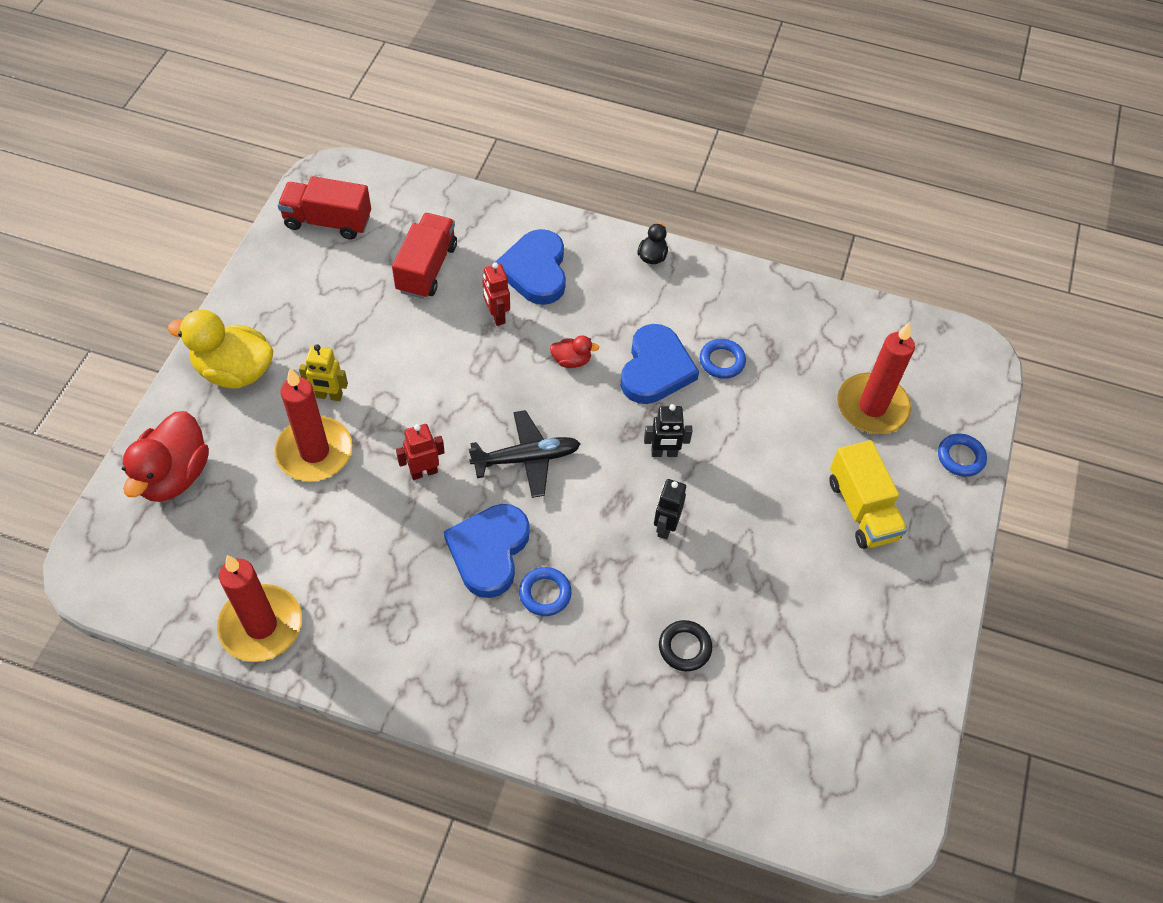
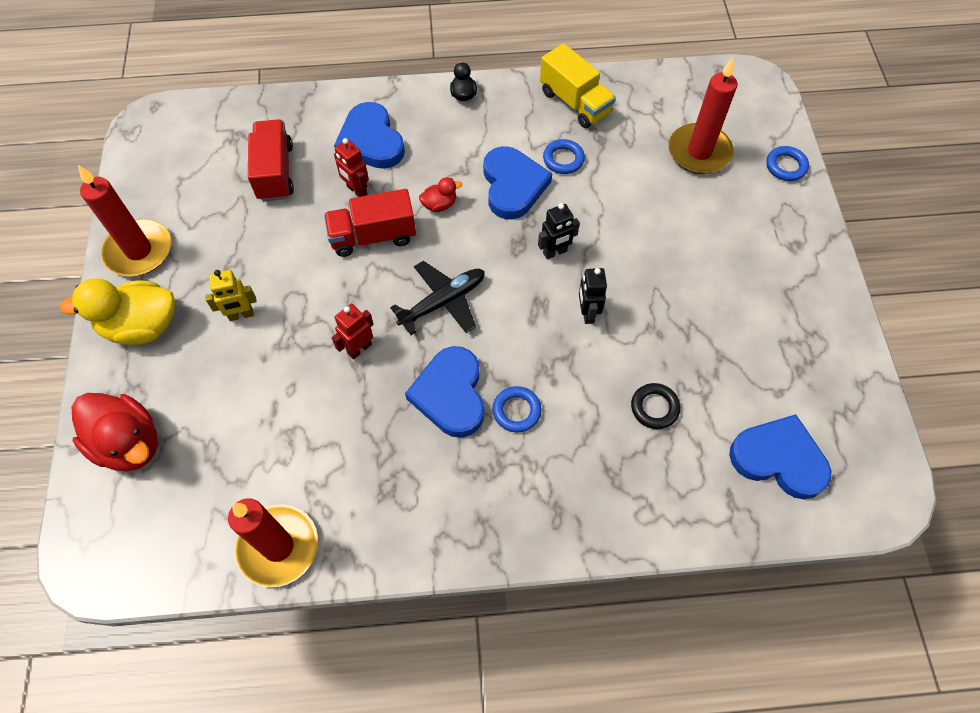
camera: 20 degrees left, 5 degrees up
(174, 475) = (129, 443): red duck -> red duck turned 45 degrees counterclockwise
(314, 452) = (252, 370): red candle -> red candle (139, 251)
(328, 221) = (166, 163): red truck -> red truck (373, 236)
(786, 751) = (779, 459): none -> blue heart
(862, 509) = (734, 236): yellow truck -> yellow truck (575, 102)

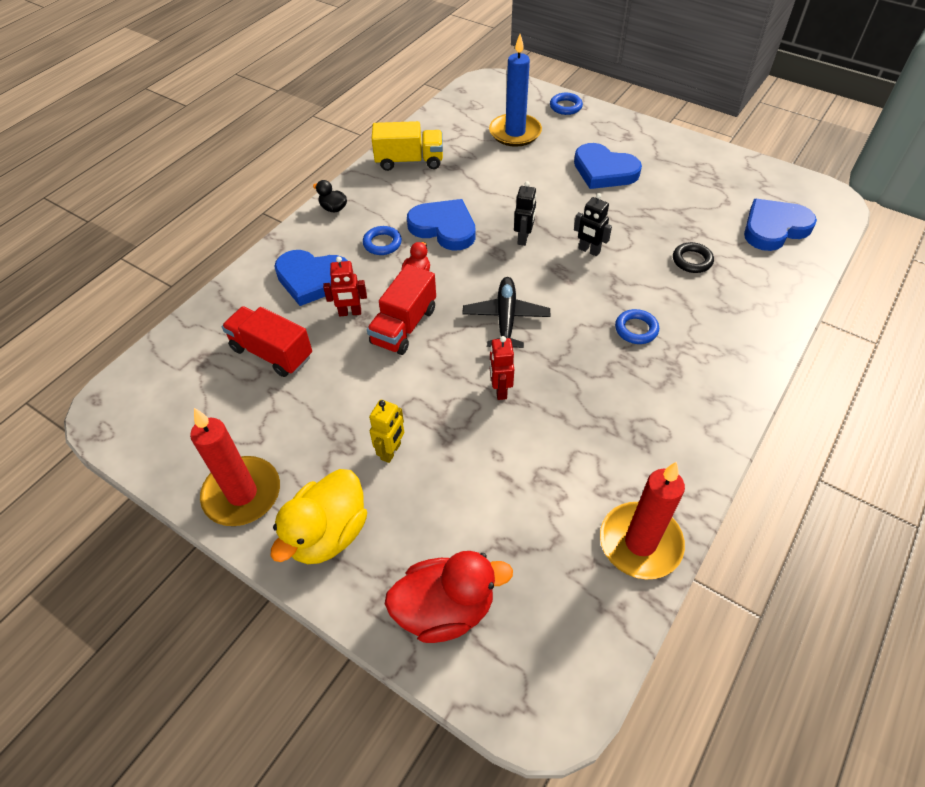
camera: 50 degrees left, 10 degrees down
(450, 394) = (590, 358): blue heart -> blue heart (604, 171)
(563, 159) = (450, 192): blue ring -> blue ring (382, 243)
(699, 152) = (515, 133): red candle -> blue candle

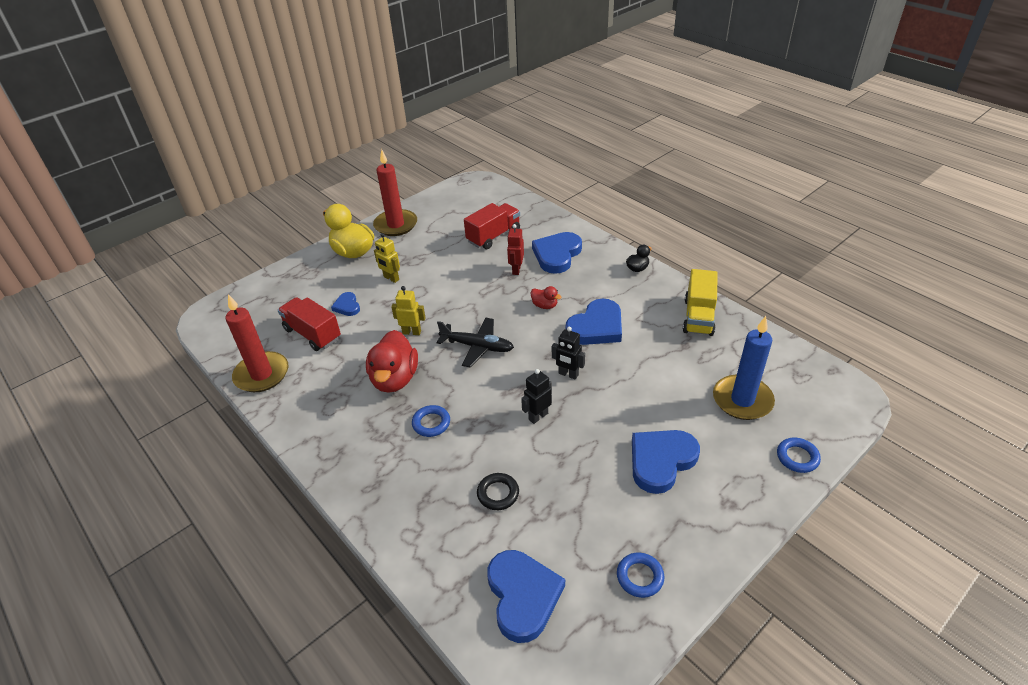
camera: 105 degrees right, 10 degrees down
(382, 243) = (586, 291): blue ring -> blue ring (640, 577)
(404, 326) = (492, 293): red truck -> red truck (312, 334)
(445, 609) = (283, 288): red duck -> red duck (394, 379)
(467, 488) = (347, 306): none -> blue heart
(500, 390) = (412, 332): red robot -> yellow robot

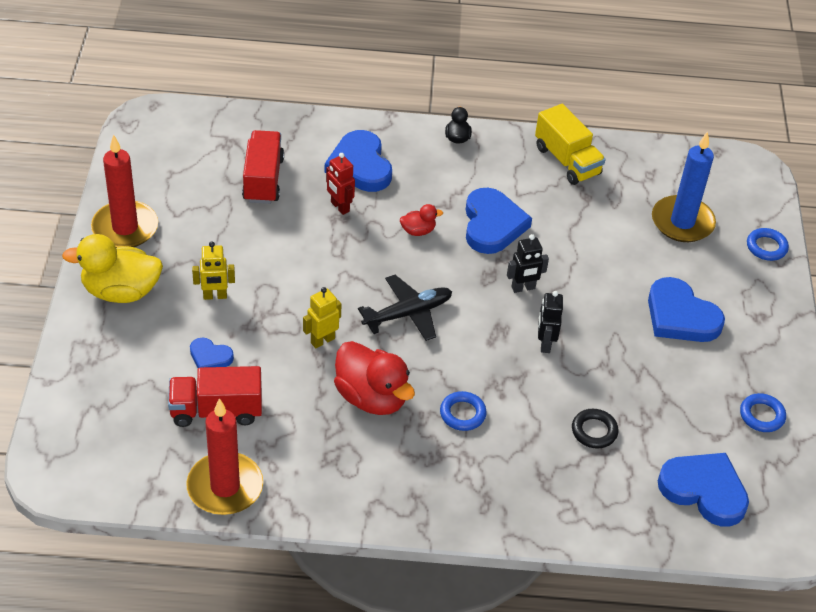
camera: 50 degrees left, 5 degrees up
(661, 461) = (680, 316): blue heart -> blue heart turned 45 degrees counterclockwise

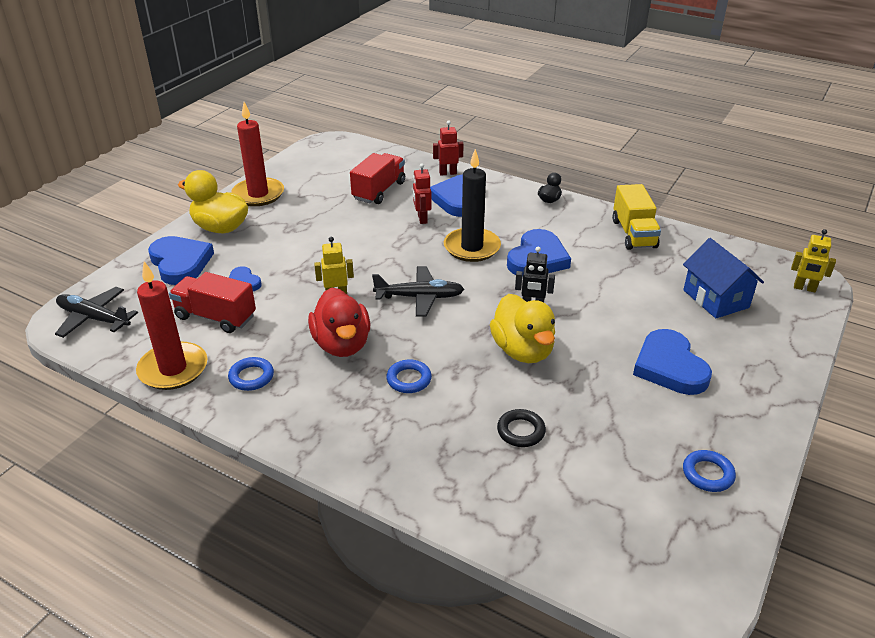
camera: 30 degrees right, 10 degrees down
(84, 459) = (94, 318): none -> black plane
(215, 296) = (282, 247): yellow robot -> yellow robot (804, 288)
(322, 129) = (448, 173): none -> red robot
(418, 231) = (472, 247): red duck -> black candle
(545, 344) = (522, 350): black robot -> yellow duck
(682, 222) = (716, 299): blue candle -> blue house
(704, 490) = (601, 520): blue heart -> blue heart (180, 263)
(766, 247) = (793, 338): blue ring -> blue ring (251, 377)

